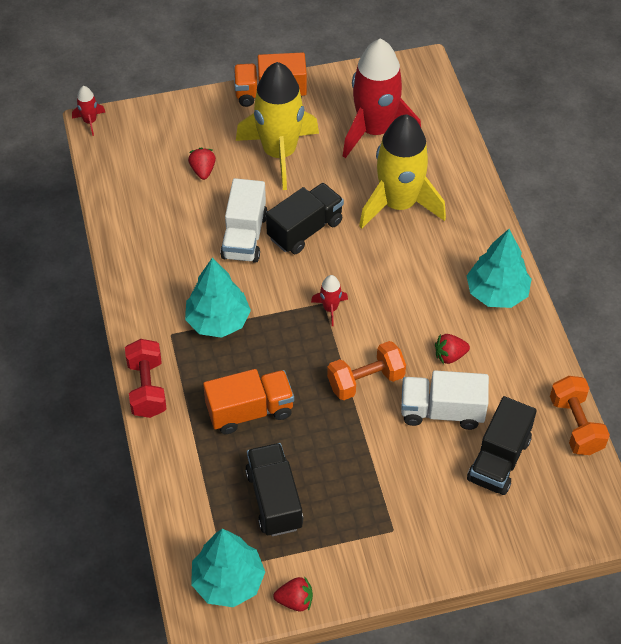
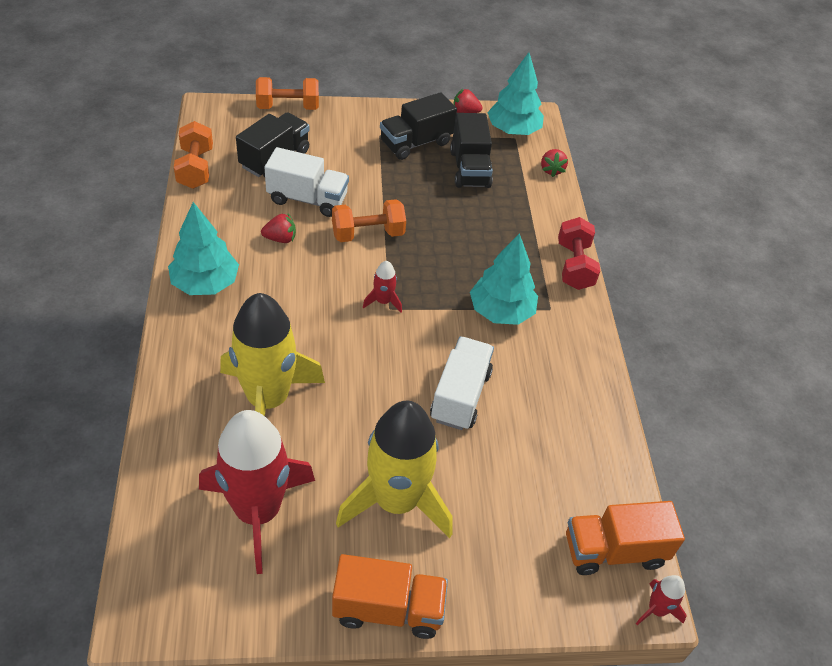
camera: 175 degrees left, 5 degrees down
(203, 170) = (501, 495): red strawberry -> red strawberry (551, 170)
(250, 411) = (480, 231): orange truck -> orange truck (614, 550)
(305, 229) = (388, 390): black truck -> black truck (416, 143)
(519, 550) = (288, 107): none -> orange dumbbell

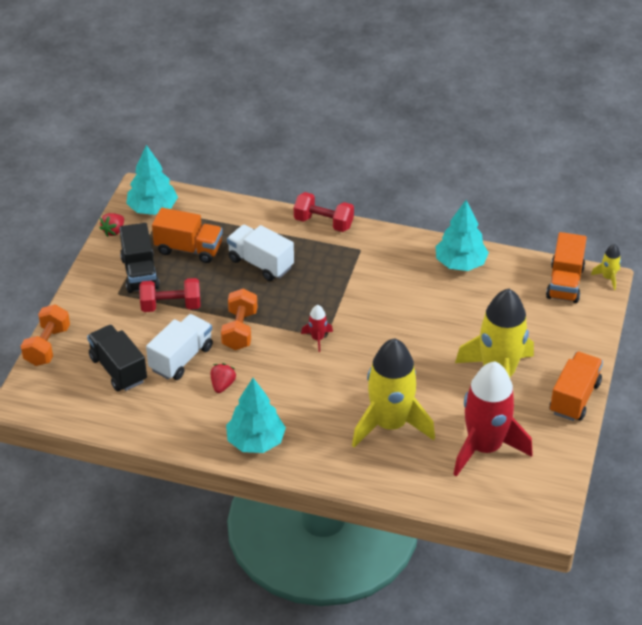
camera: 65 degrees left, 5 degrees down
(195, 168) = (106, 426): orange dumbbell -> none
(379, 175) = (171, 306): none -> red dumbbell
(460, 396) = (422, 320): white truck -> white truck (260, 263)
(470, 169) = (189, 249): black truck -> orange truck
(501, 311) = (353, 276): turquoise tree -> turquoise tree (460, 263)
(551, 170) = (212, 201): red strawberry -> none
(656, 609) = (608, 278): red rocket -> yellow rocket

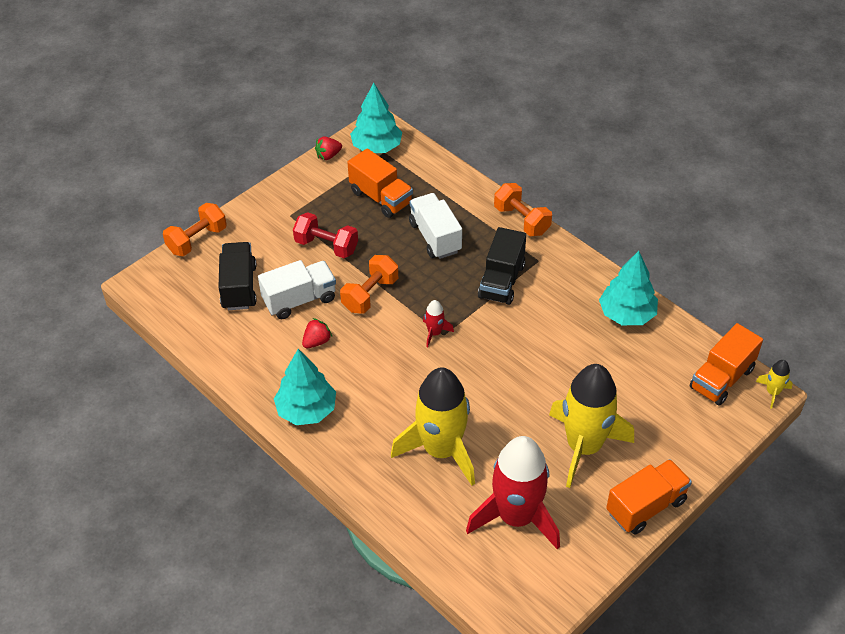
camera: 30 degrees right, 5 degrees up
(140, 273) = (322, 204): black truck -> black truck (501, 281)
(323, 223) = (521, 220): red dumbbell -> orange dumbbell

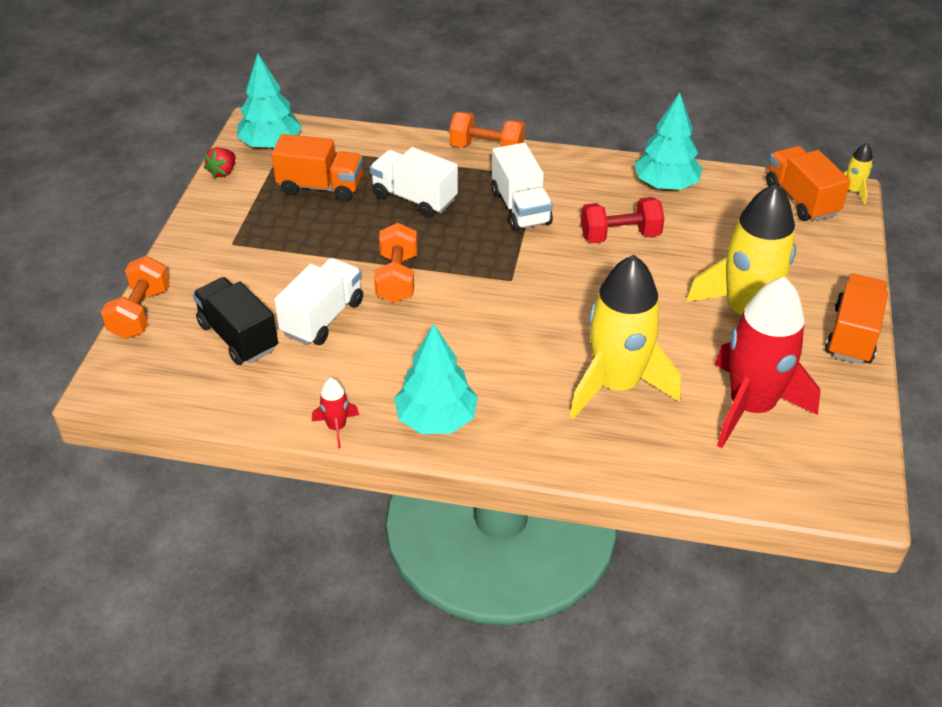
camera: 35 degrees left, 5 degrees down
(317, 341) = (382, 348): red strawberry -> none
(326, 246) = (303, 254): red dumbbell -> red dumbbell (620, 236)
(434, 333) = (500, 282): red rocket -> red rocket (336, 427)
(501, 281) = (521, 208): black truck -> white truck
(721, 378) = (801, 199): orange truck -> orange truck turned 150 degrees clockwise

